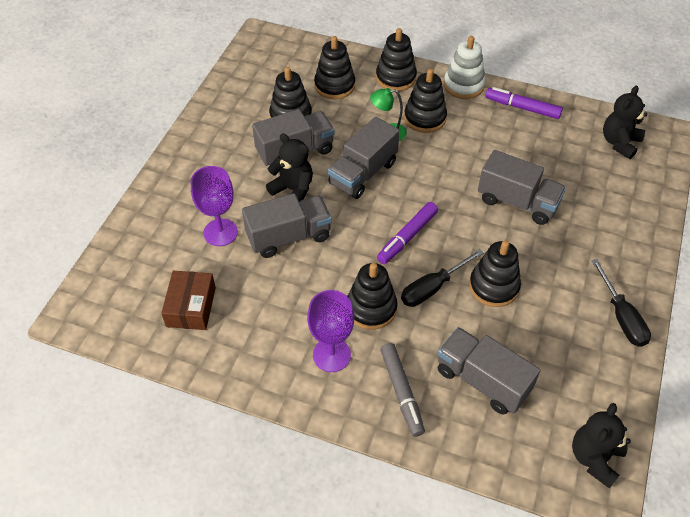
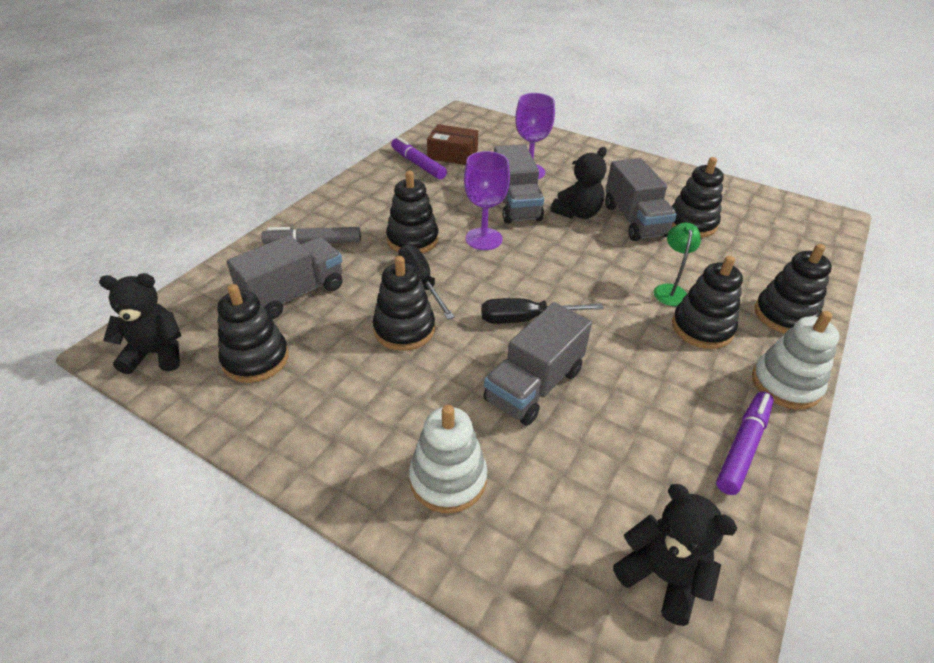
camera: 100 degrees right, 10 degrees down
(331, 355) = (373, 212): purple goblet -> purple goblet (483, 239)
(334, 85) = (754, 261): black stacking toy -> black stacking toy (255, 359)
(363, 173) = (598, 261): grey truck -> none
(407, 237) = (496, 277): purple marker -> purple marker (418, 164)
(594, 458) = (156, 354): black teddy bear -> black teddy bear turned 45 degrees counterclockwise
(610, 235) = (448, 479): none -> white stacking toy
(621, 317) = (306, 441): black screwdriver -> black screwdriver (525, 319)

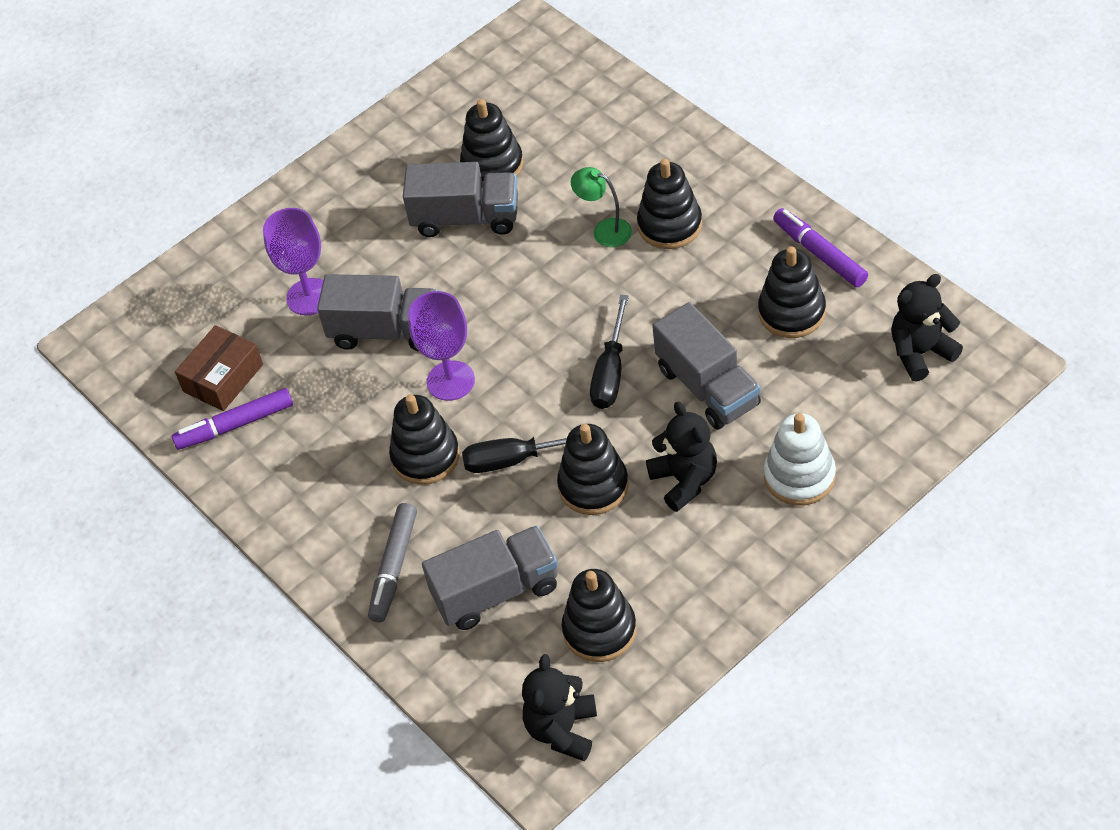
camera: 65 degrees left, 10 degrees up
(294, 294) = (496, 592): grey truck -> grey truck turned 90 degrees clockwise
(577, 213) = (430, 270): black teddy bear -> black teddy bear (684, 480)
(784, 315) = (672, 151): black stacking toy -> black stacking toy (791, 312)
(785, 384) = (760, 192): white stacking toy -> none

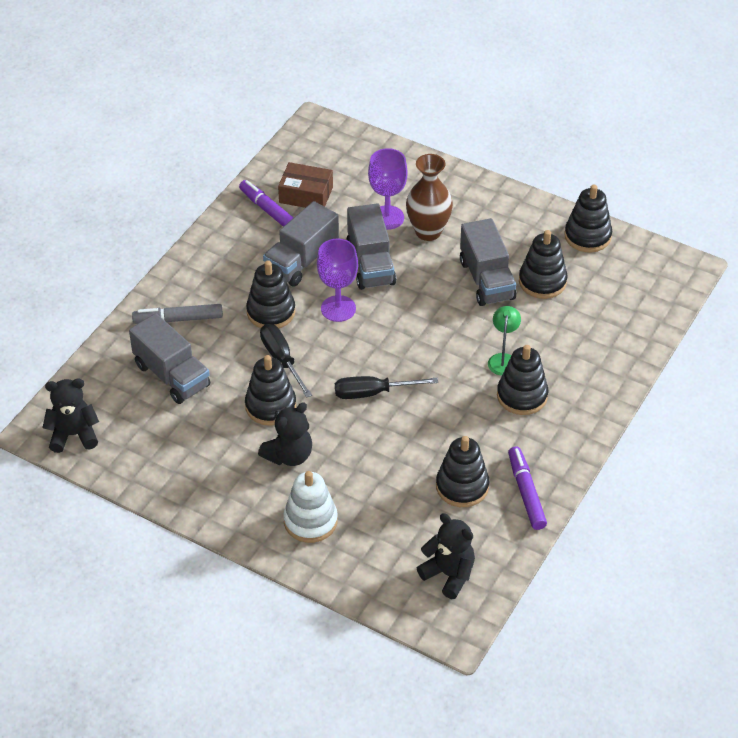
camera: 65 degrees right, 5 degrees down
(355, 259) = (428, 231): none -> brown vase
(599, 630) = (154, 436): black stacking toy -> black stacking toy (587, 236)
(708, 387) = (375, 451): grey truck -> grey truck (301, 261)
(820, 253) = (526, 492): purple marker -> purple marker turned 45 degrees counterclockwise

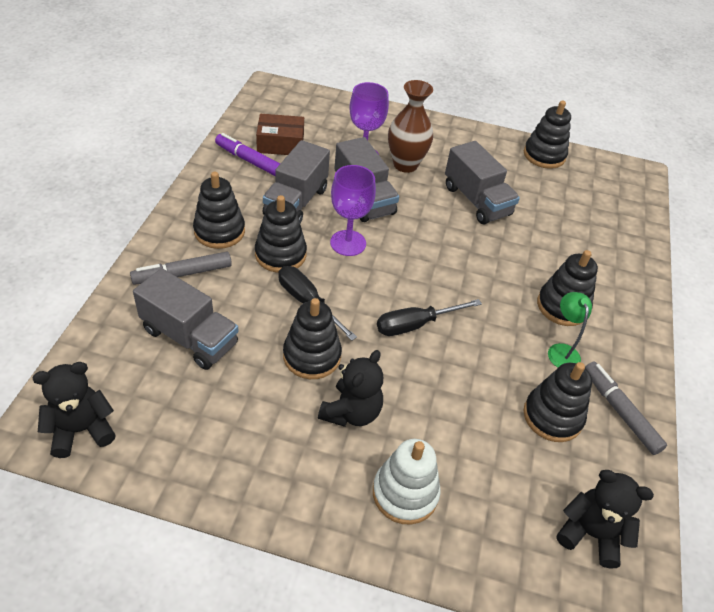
camera: 20 degrees left, 0 degrees up
(503, 359) = (527, 272): green lamp -> green lamp (561, 351)
(526, 492) = (620, 411): purple marker -> grey marker
(542, 281) = (526, 197): black stacking toy -> black stacking toy (219, 231)

